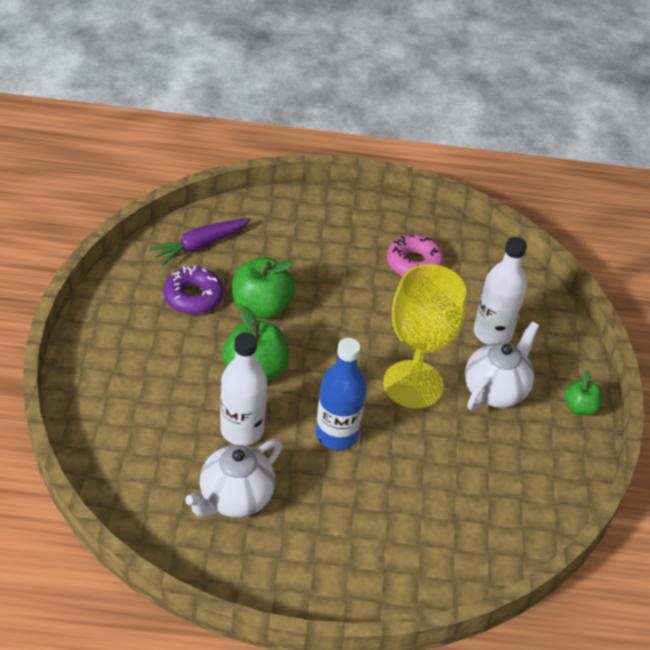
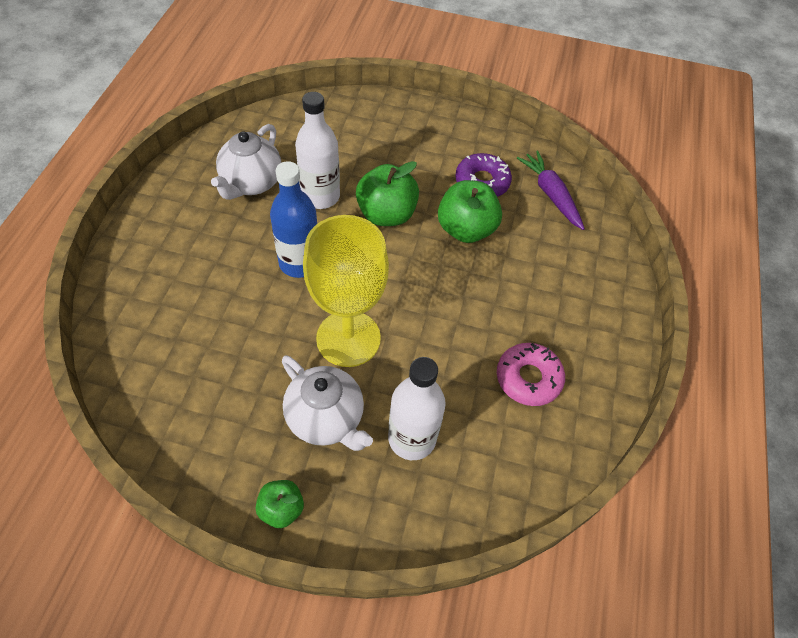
camera: 100 degrees right, 10 degrees up
(235, 498) = (251, 183): white teapot -> white teapot turned 120 degrees counterclockwise

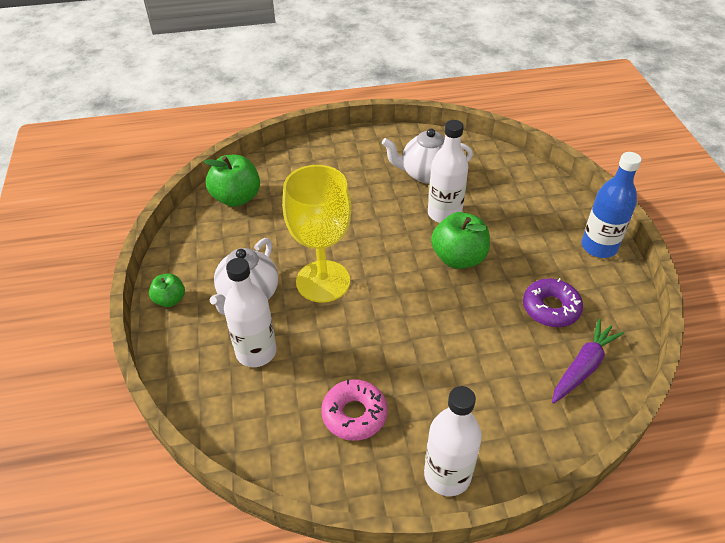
camera: 70 degrees right, 10 degrees down
(299, 263) = (372, 228): blue bottle -> blue bottle (599, 247)
(466, 229) = (485, 315): green apple -> green apple (236, 198)
(615, 335) = (447, 475): none -> white bottle

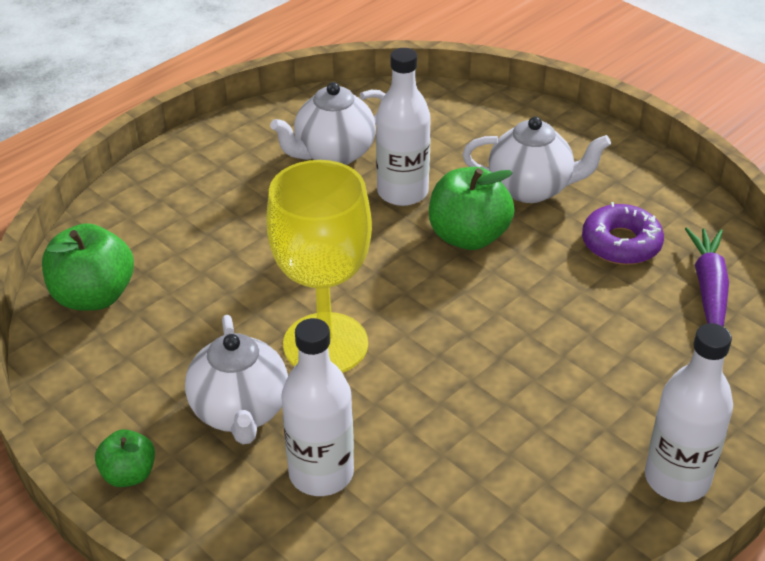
camera: 35 degrees left, 5 degrees down
(354, 414) = (515, 475): pink donut -> none
(524, 246) = (531, 188): none -> white teapot
(599, 247) = (611, 153): blue bottle -> none

